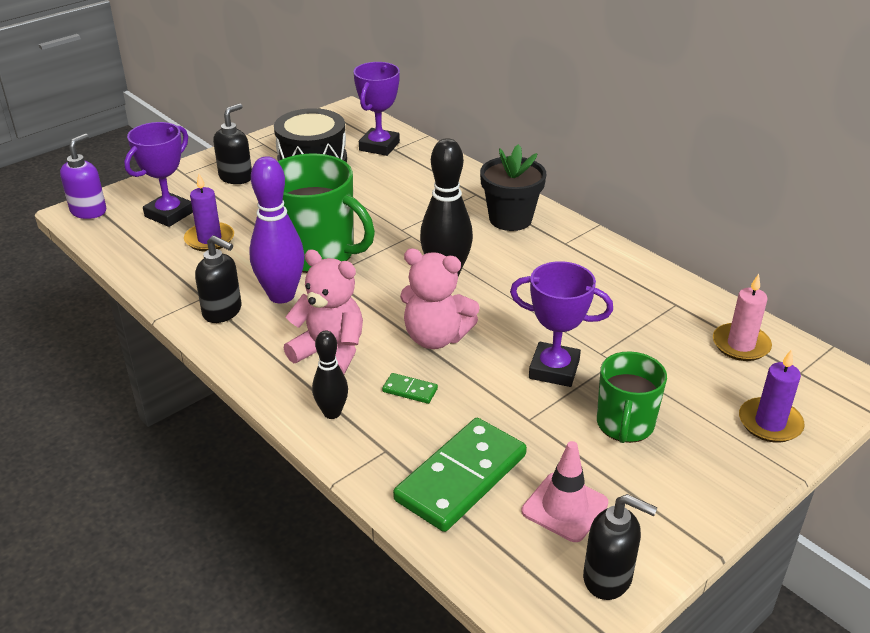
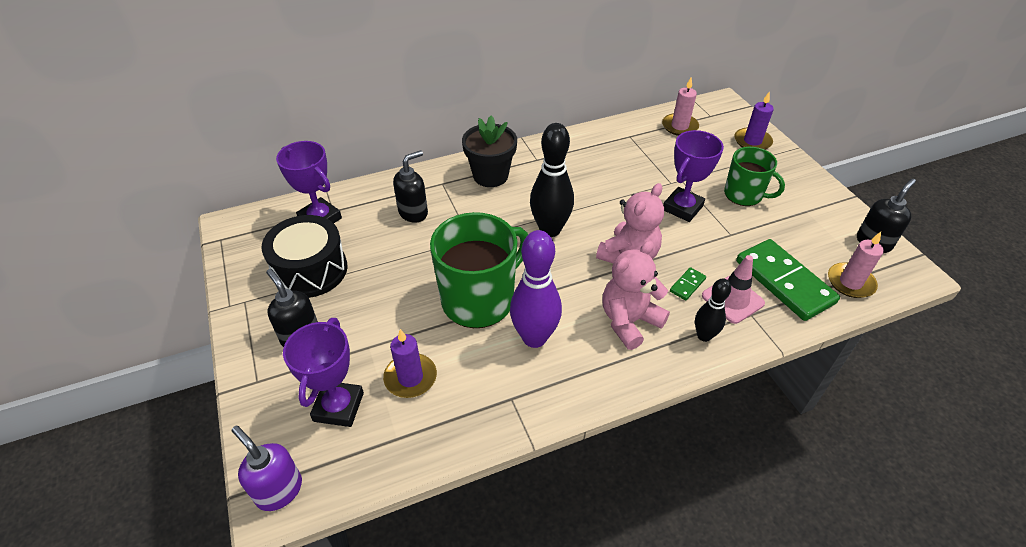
camera: 70 degrees left, 10 degrees up
(169, 214) = (338, 407): purple trophy -> purple trophy turned 45 degrees clockwise
(223, 312) = (542, 386): black soap dispenser -> black soap dispenser (413, 213)
(497, 549) = (850, 282): none -> pink candle
(564, 507) = (815, 242): pink traffic cone -> pink traffic cone (732, 299)

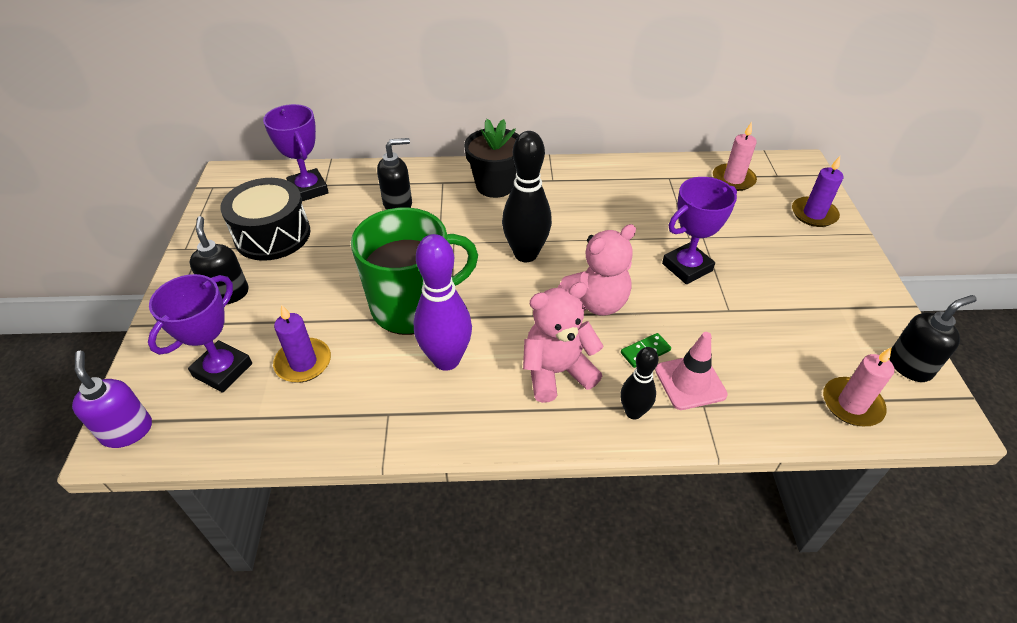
camera: 20 degrees right, 0 degrees up
(744, 195) = (770, 270): green mug -> none
(784, 282) = (765, 380): green domino -> none

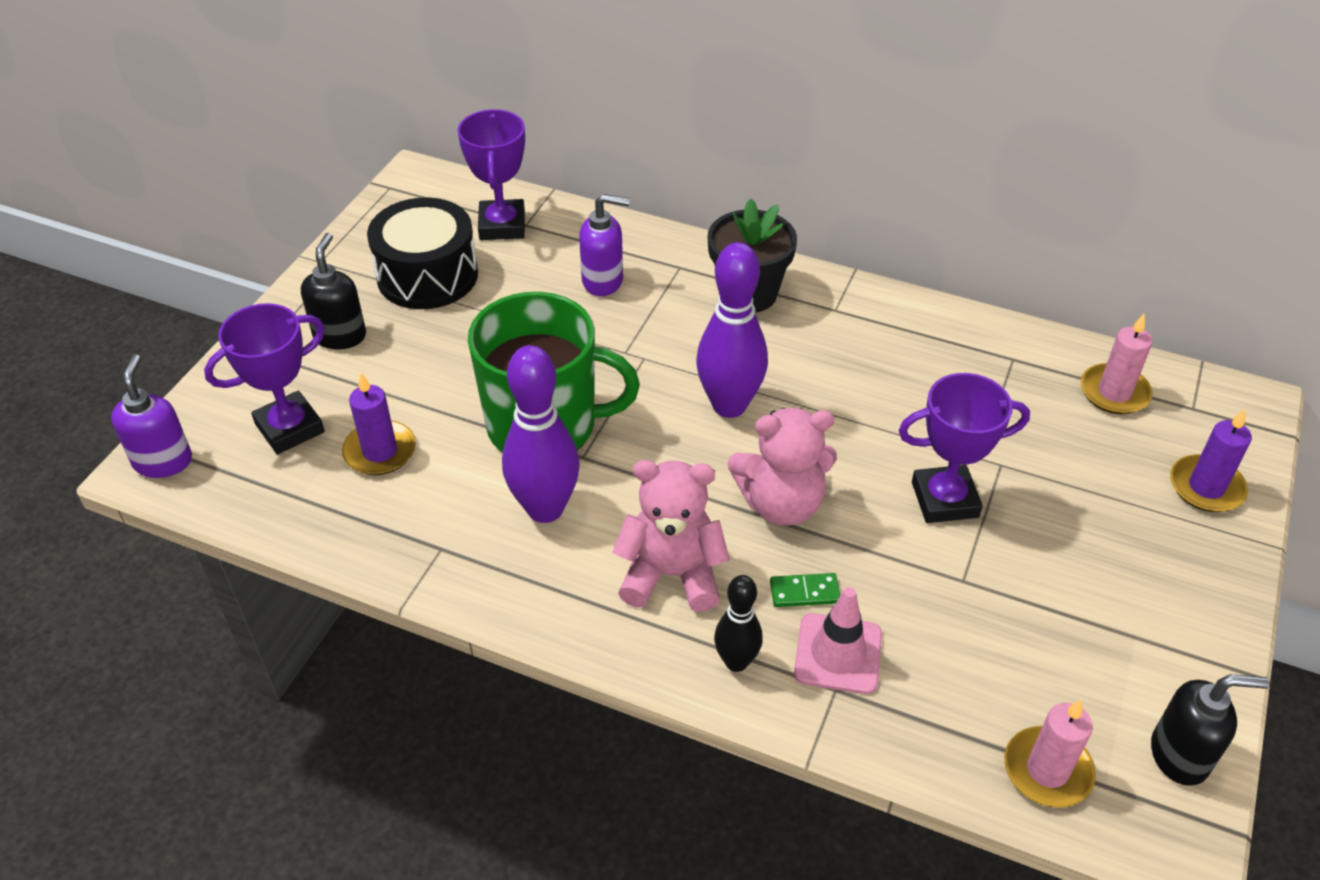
camera: 25 degrees right, 0 degrees up
(398, 204) = (603, 281): black soap dispenser -> purple soap dispenser
(525, 254) = (729, 405): black bowling pin -> purple bowling pin

